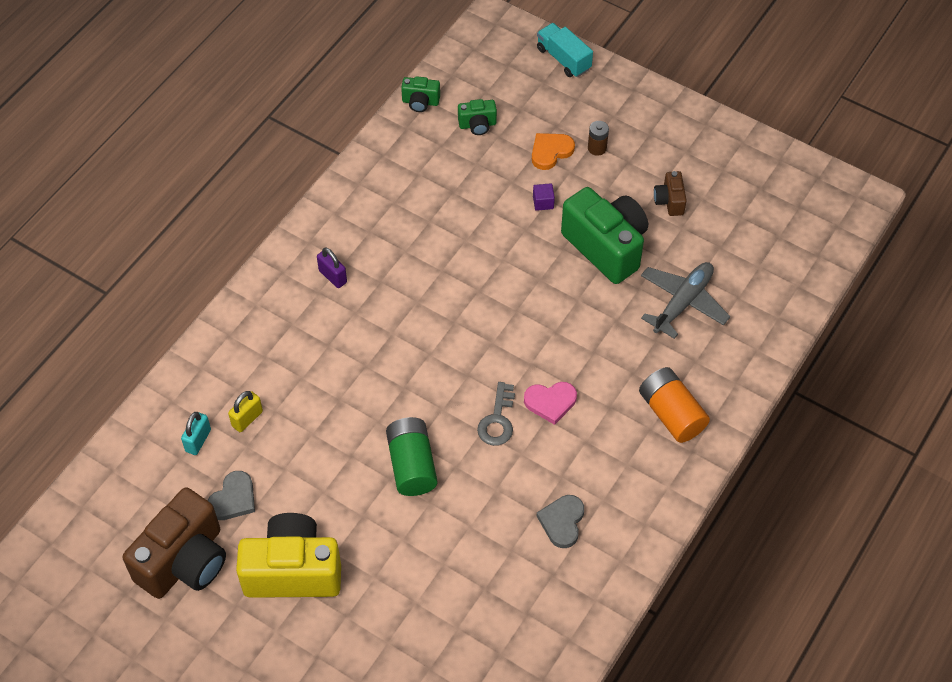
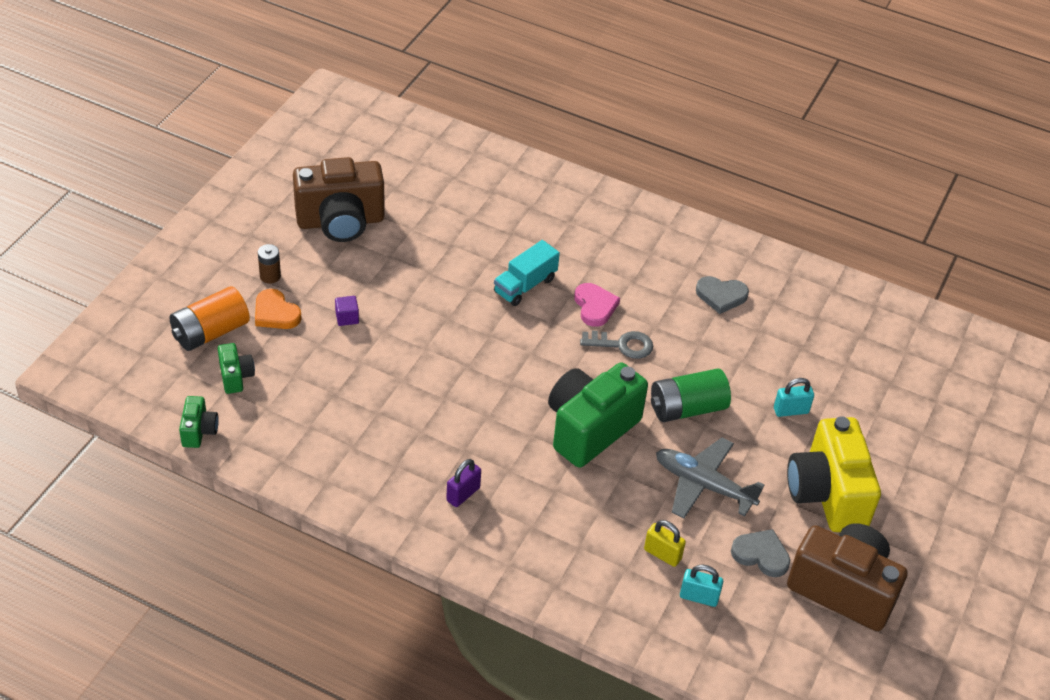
camera: 100 degrees left, 10 degrees down
(400, 559) = (791, 411): none -> turquoise padlock
(563, 59) = (136, 305): turquoise truck -> turquoise truck (525, 285)
(606, 247) = (402, 268): green camera -> green camera (590, 429)
(669, 201) = (340, 221): brown camera -> brown camera, size x2.17
(671, 413) = (591, 223): orange battery -> orange battery (210, 332)
(683, 302) = (465, 214): grey plane -> grey plane (703, 485)

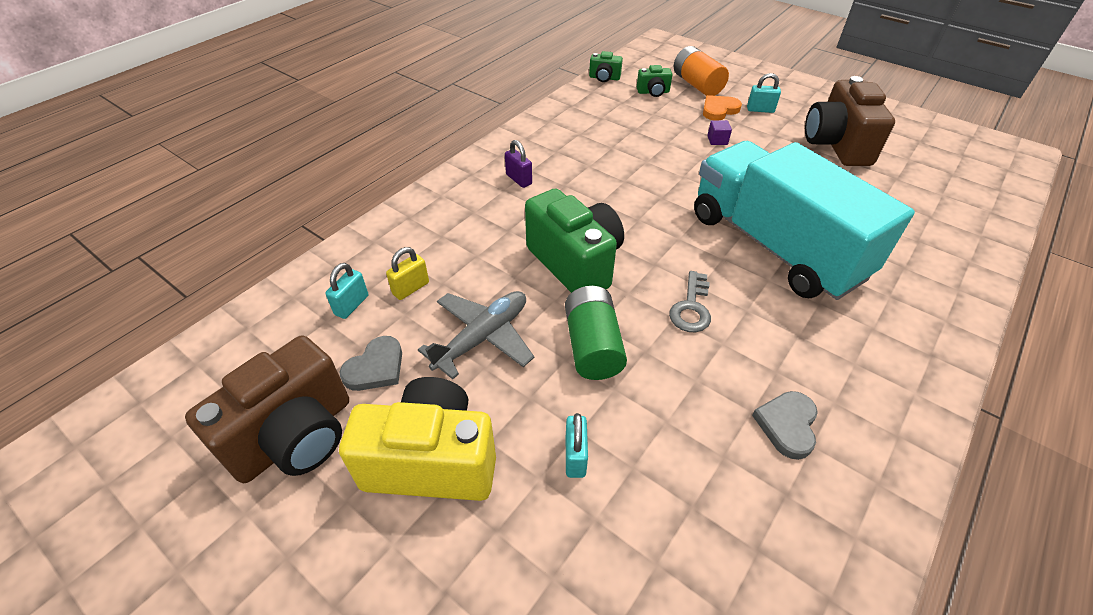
camera: 105 degrees right, 0 degrees up
(270, 276) = (760, 110): brown battery -> turquoise padlock
(525, 285) = (774, 246): turquoise truck -> turquoise truck, size x2.48
(595, 306) = (750, 294): pink heart -> none

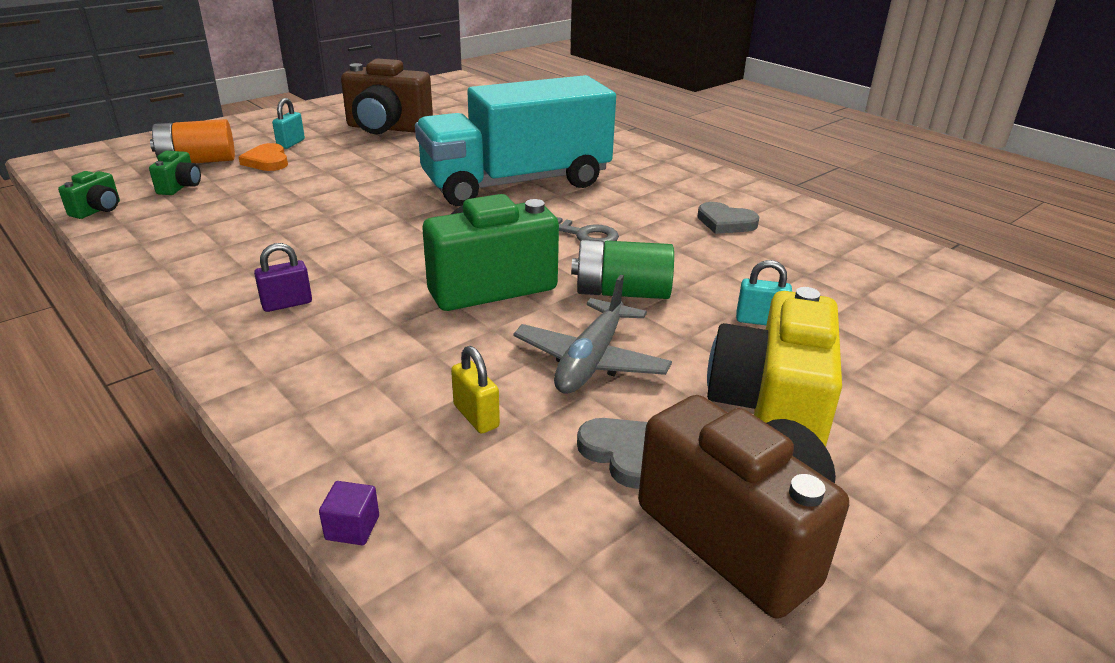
camera: 80 degrees left, 15 degrees down
(351, 305) = (488, 479): turquoise padlock -> none
(483, 337) = (590, 361): grey plane -> grey plane turned 120 degrees counterclockwise
(717, 140) = (325, 173): purple cube -> purple cube (352, 528)

